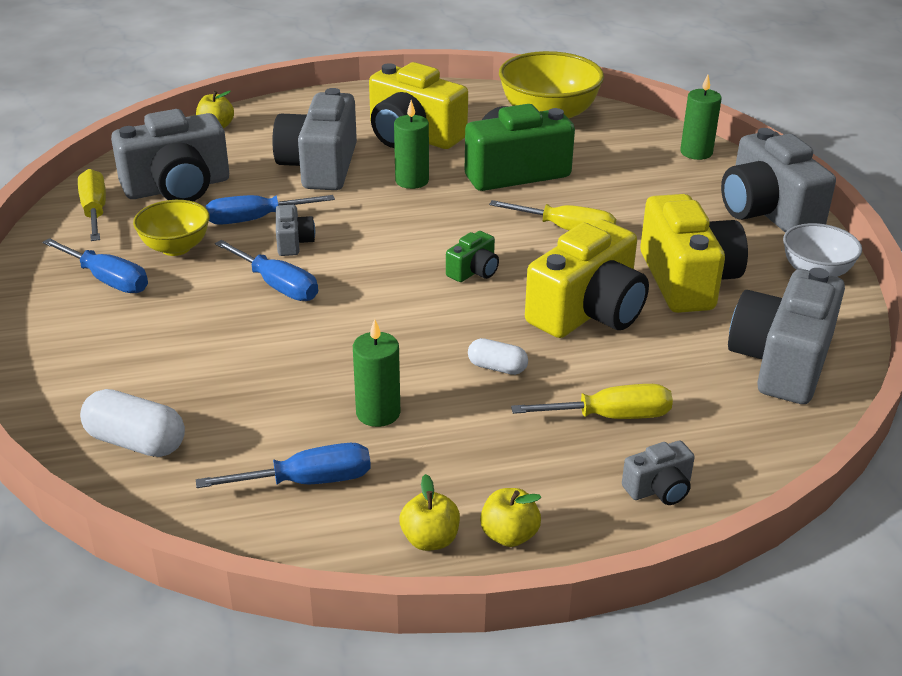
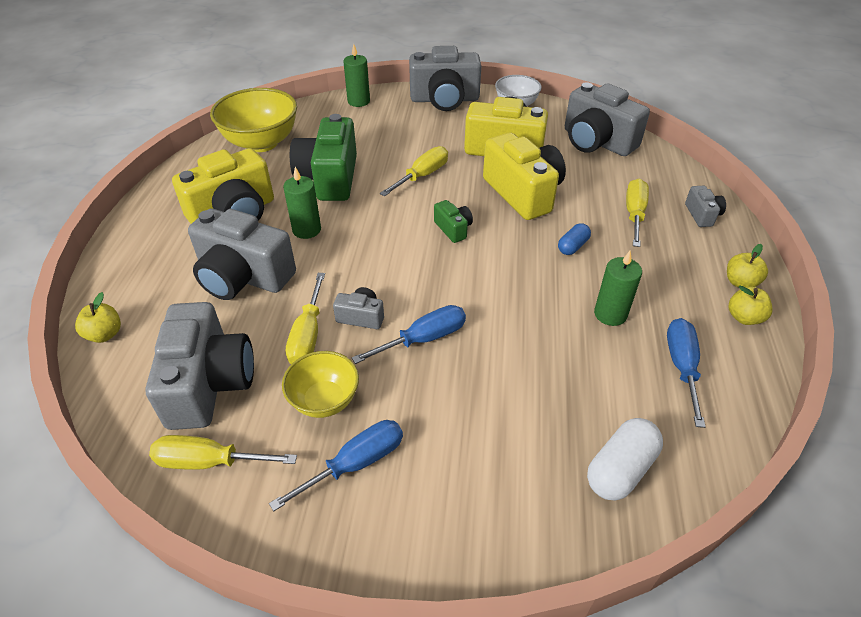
camera: 70 degrees left, 10 degrees up
(255, 219) = (308, 335): blue screwdriver -> yellow screwdriver
(497, 367) = (573, 246): white capsule -> blue capsule

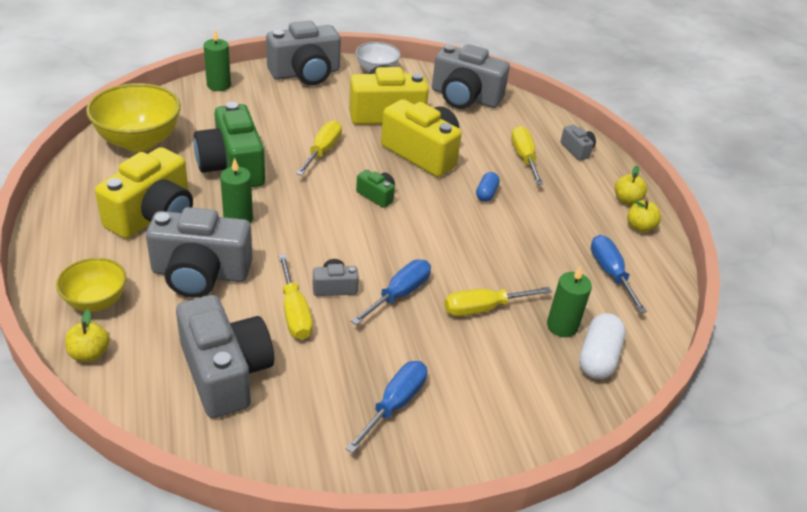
camera: 25 degrees left, 5 degrees down
(209, 461) = (266, 435): yellow screwdriver -> yellow screwdriver (483, 308)
(324, 400) = (340, 362): yellow bowl -> yellow bowl (96, 301)
(610, 314) = (541, 244): green candle -> green candle (562, 326)

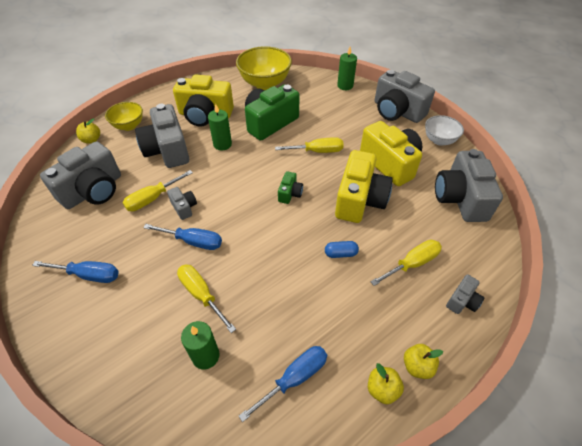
camera: 70 degrees right, 10 degrees up
(598, 357) = (179, 395): white capsule -> none

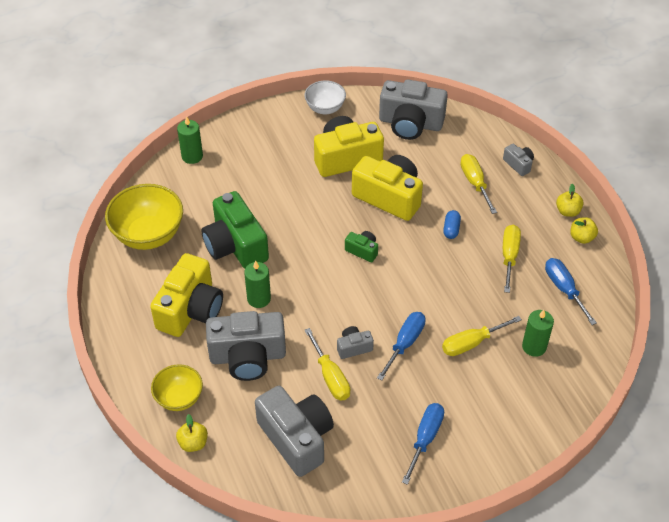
camera: 75 degrees left, 0 degrees up
(317, 151) = (305, 212): yellow screwdriver -> yellow screwdriver (509, 256)
(397, 111) = (263, 125): grey camera -> none

